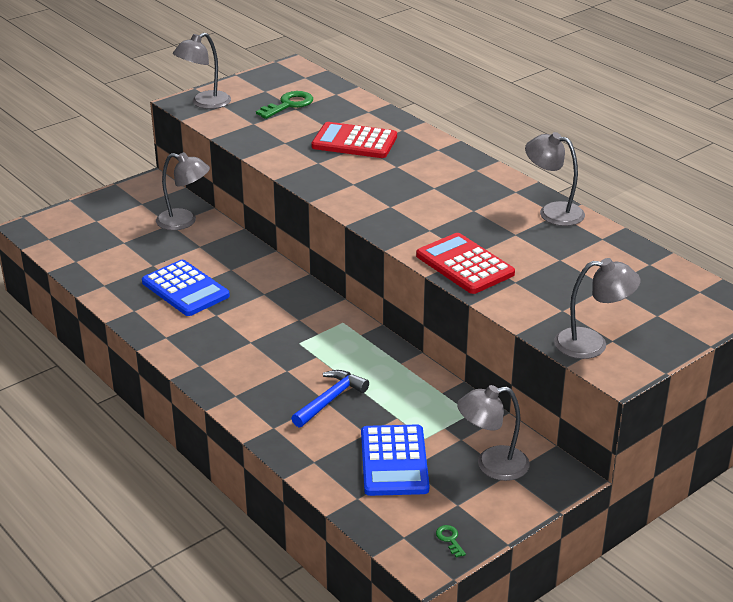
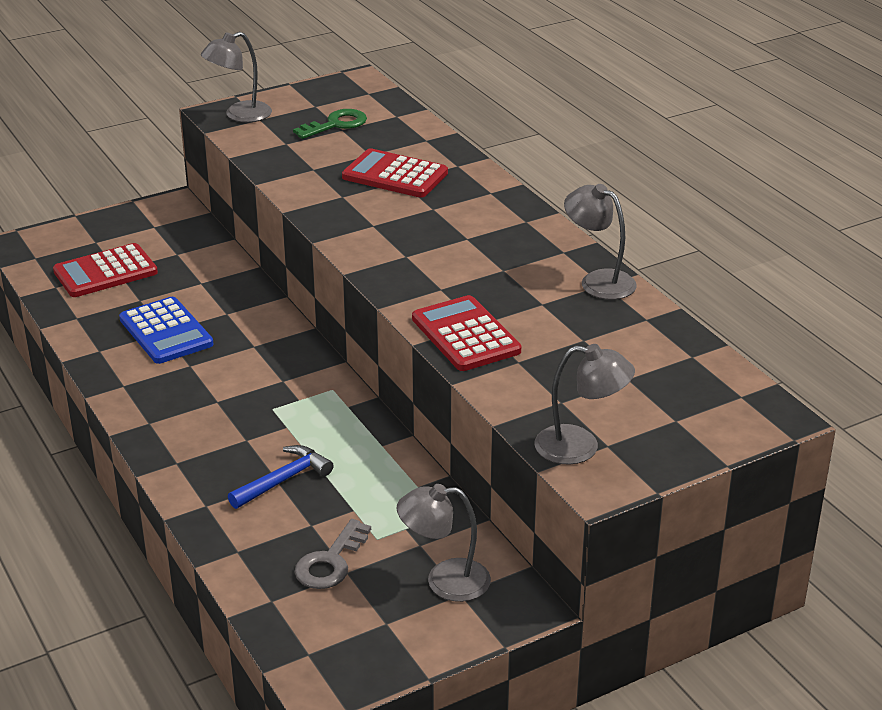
camera: 10 degrees right, 0 degrees up
(114, 245) = (105, 272): none -> red calculator
(184, 221) = (194, 252): grey lamp -> none
(394, 461) = (330, 562): blue calculator -> grey key
(450, 539) = (361, 663): green key -> none

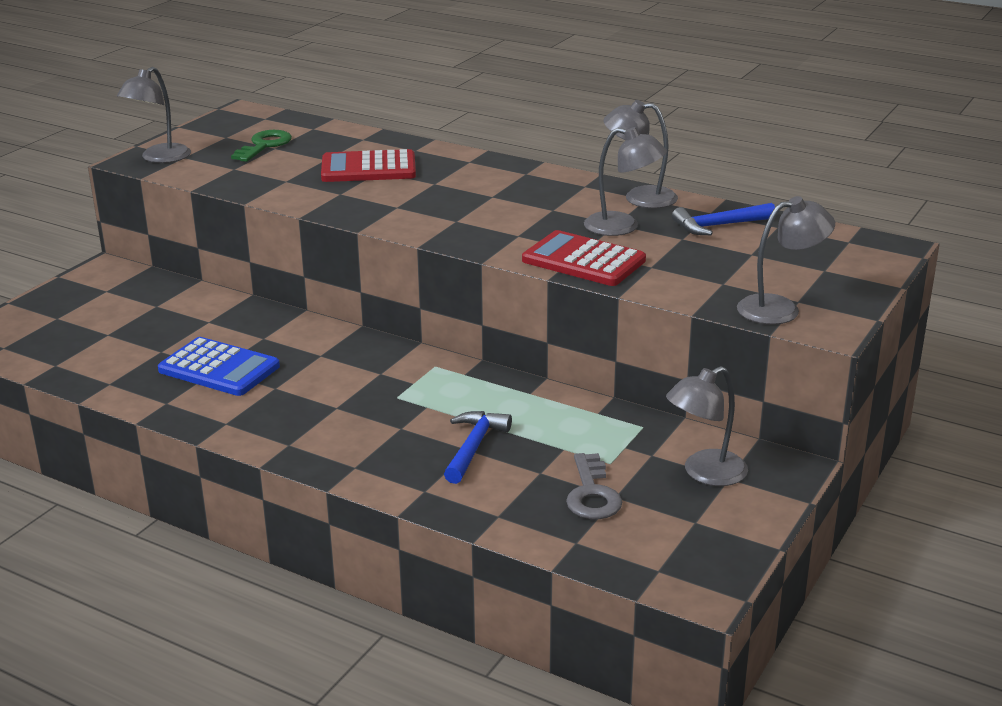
camera: 30 degrees left, 5 degrees down
(105, 272) = (97, 339): red calculator -> none
(543, 309) = (622, 227): none -> grey lamp
(635, 337) = (719, 226): none -> blue hammer

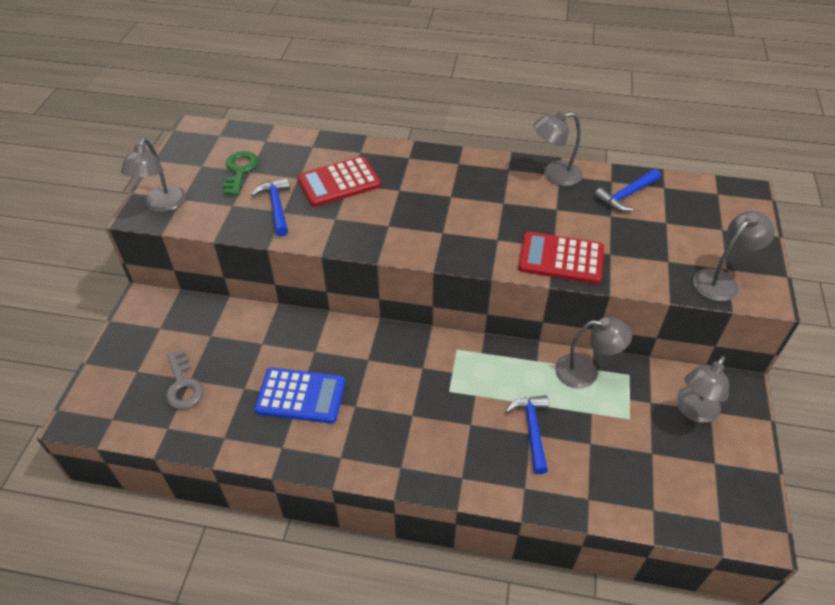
camera: 20 degrees left, 20 degrees up
(281, 176) = (276, 207): none -> blue hammer
(592, 494) = (636, 455): grey key -> grey key (183, 385)
(622, 227) = (563, 212): grey lamp -> grey lamp (585, 372)

